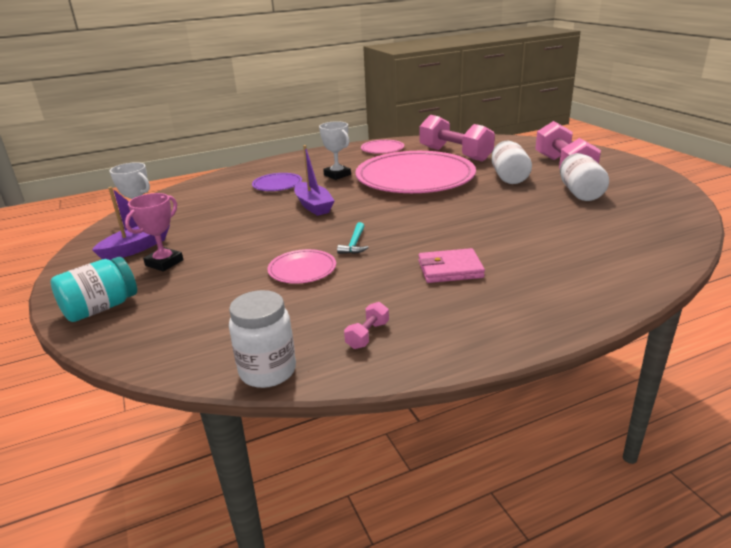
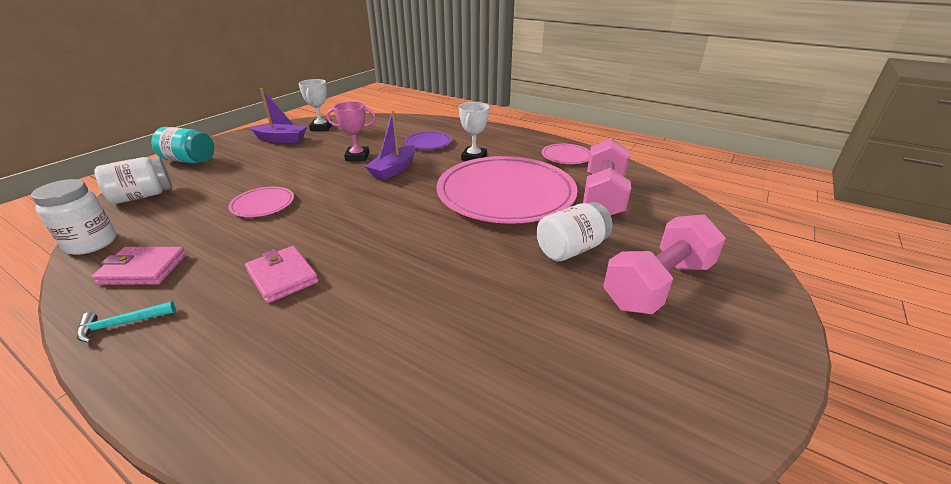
camera: 55 degrees right, 5 degrees up
(164, 263) = (260, 155): pink trophy -> pink trophy (357, 157)
(354, 244) = (322, 211): turquoise hammer -> turquoise hammer (121, 324)
(367, 335) = (143, 269): pink dumbbell -> pink wallet
(580, 193) = (575, 322): white jar -> white jar (143, 196)

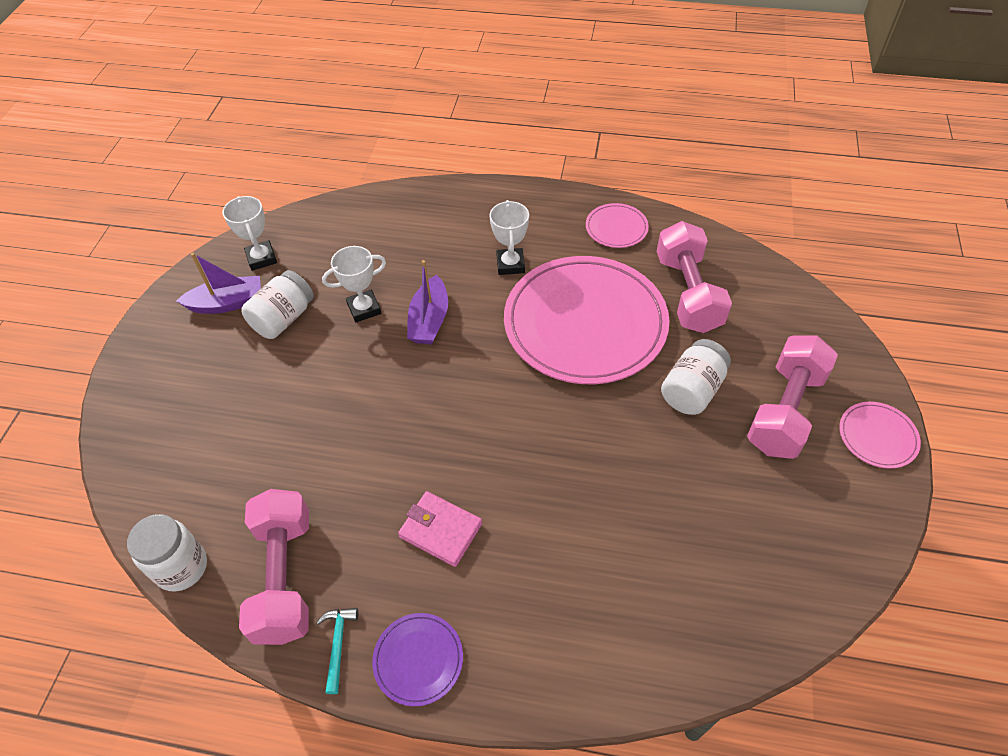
camera: 20 degrees left, 20 degrees up
(121, 324) = (338, 644): turquoise hammer -> turquoise hammer turned 135 degrees clockwise
(143, 196) = (154, 475): white jar -> white jar (283, 318)
(143, 269) = (284, 577): pink wallet -> pink dumbbell
(189, 160) = (141, 389): turquoise jar -> none
(263, 204) = (322, 436): pink plate -> pink plate (877, 436)
(357, 157) = (364, 309): pink trophy -> white trophy
(428, 143) = (434, 250): purple plate -> purple plate (418, 659)

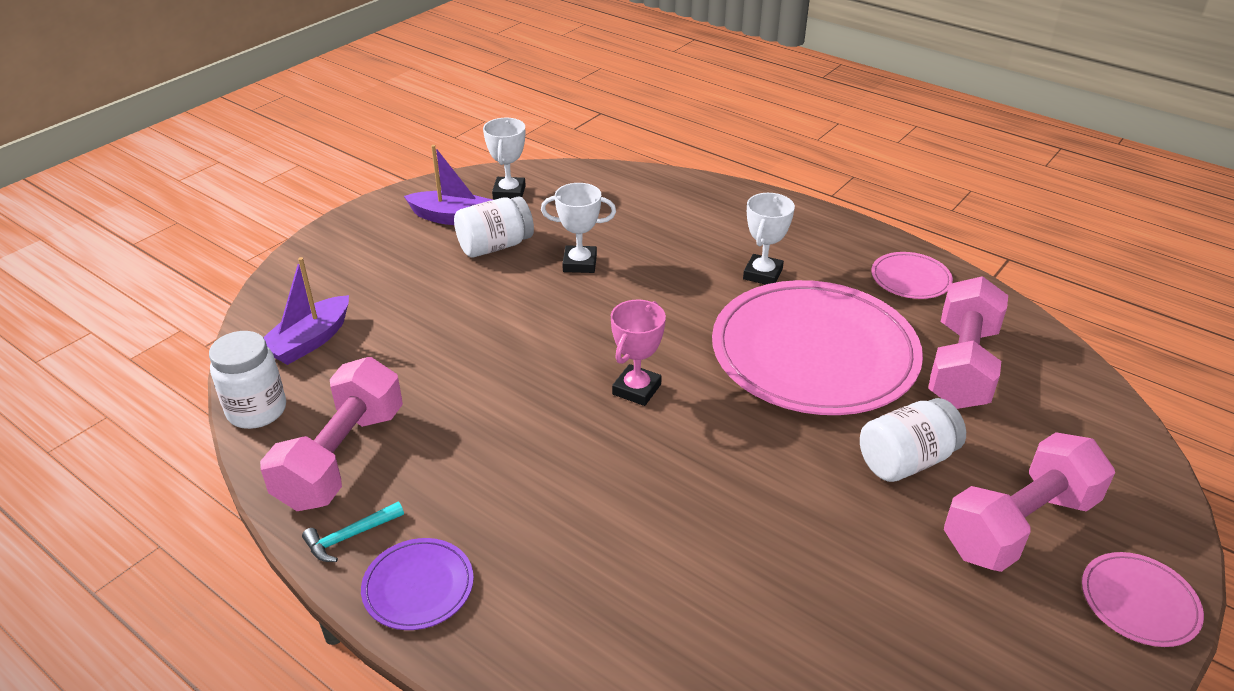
camera: 25 degrees right, 15 degrees down
(338, 644) = (350, 537): turquoise hammer -> turquoise hammer turned 150 degrees counterclockwise
(429, 320) = (640, 294): purple boat -> purple boat (310, 341)
(440, 530) = (523, 481): pink wallet -> none
(477, 410) = (636, 389): none -> pink trophy

